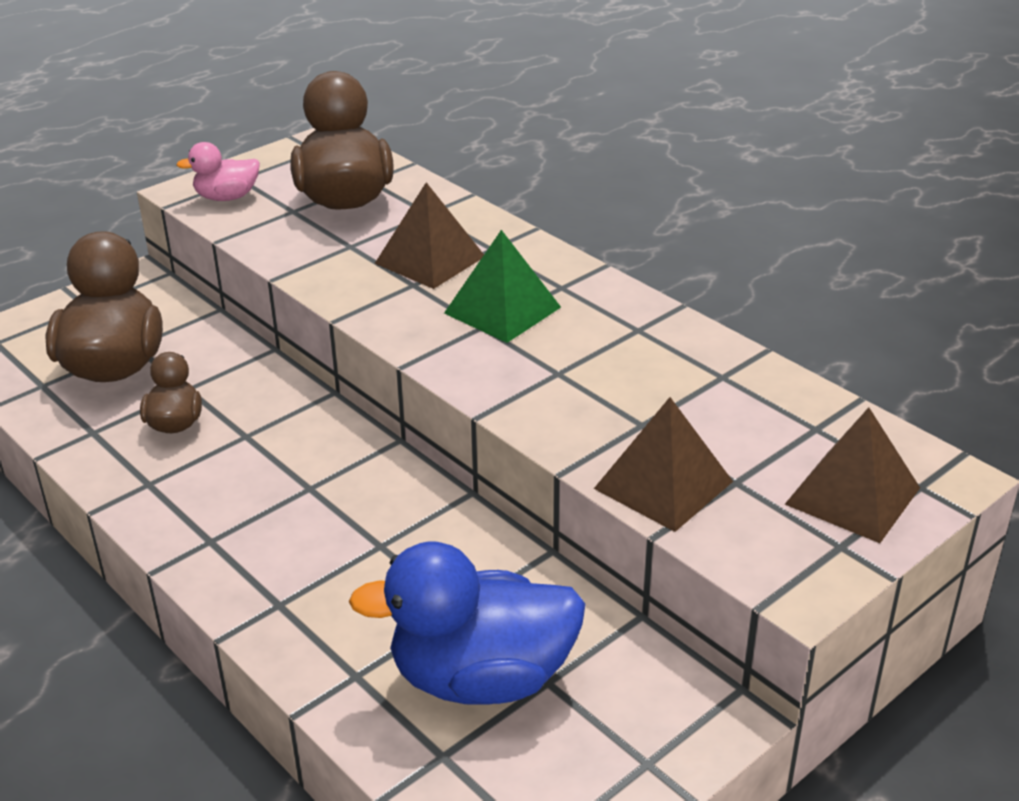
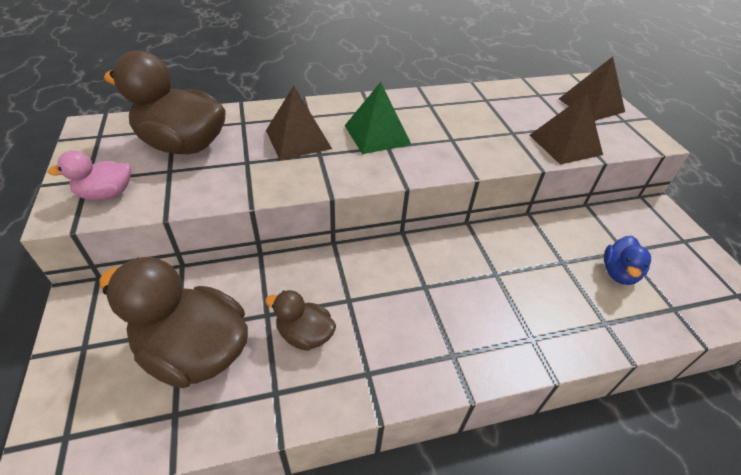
camera: 65 degrees left, 10 degrees up
(227, 197) = (106, 194): pink duck -> pink duck turned 60 degrees clockwise
(481, 678) = (618, 273): blue duck -> blue duck, size x0.51

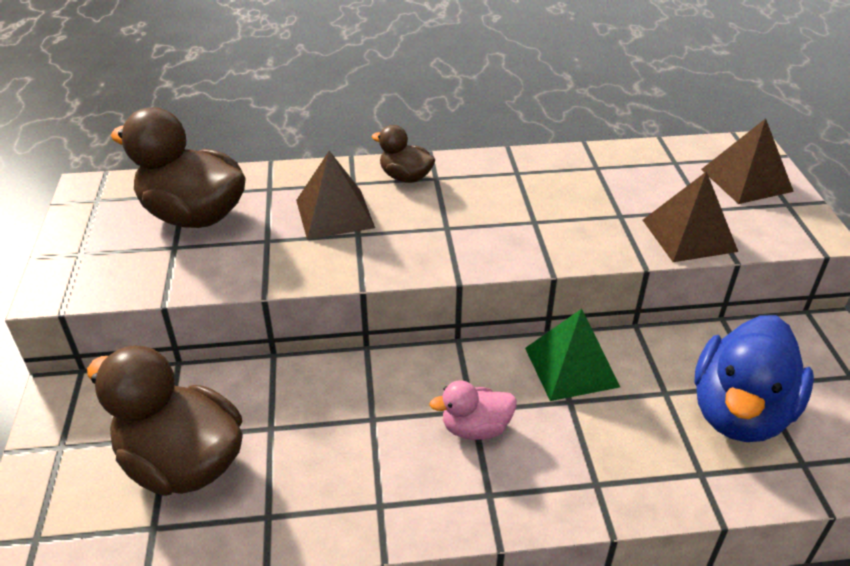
camera: 10 degrees right, 5 degrees down
(106, 194) = (101, 272): pink duck -> pink duck (475, 428)
(305, 335) = (312, 455): brown duck -> brown duck (405, 177)
(377, 134) = (437, 211): green pyramid -> green pyramid (571, 367)
(618, 273) = (739, 412): blue duck -> blue duck, size x1.95

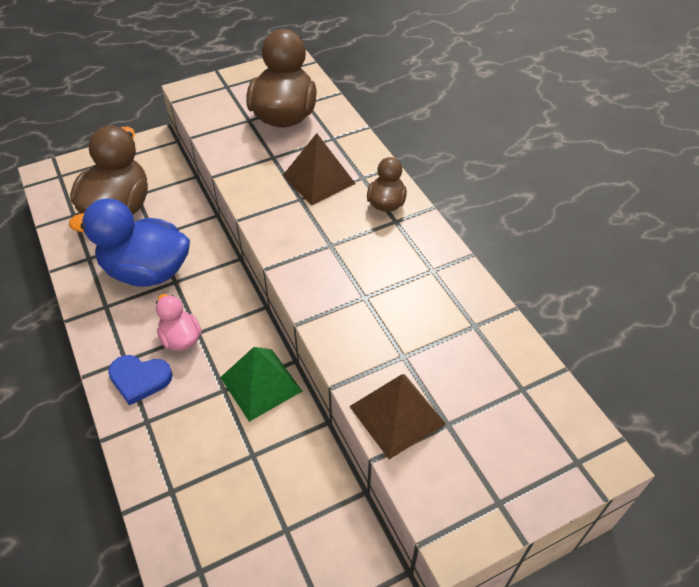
camera: 70 degrees right, 10 degrees up
(527, 482) = (139, 379): none -> blue heart
(739, 412) = (245, 515): blue duck -> blue duck (147, 271)
(746, 180) = (525, 458): brown pyramid -> none

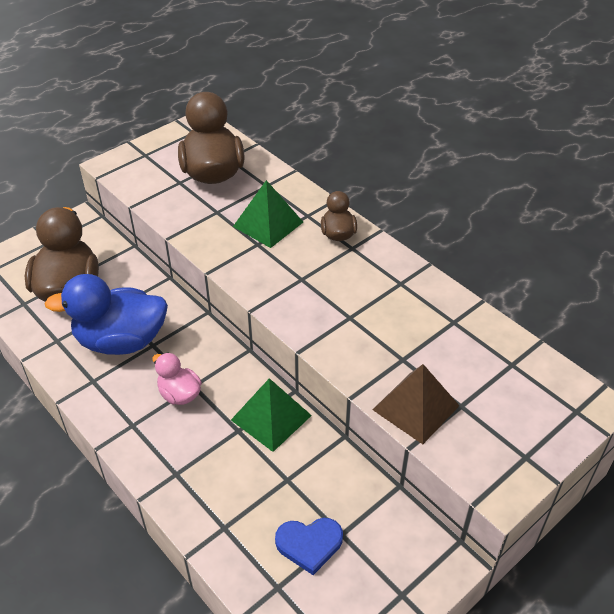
camera: 15 degrees left, 5 degrees down
(139, 379) = (154, 438): blue heart -> blue heart (309, 544)
(318, 179) = (268, 224): brown pyramid -> green pyramid

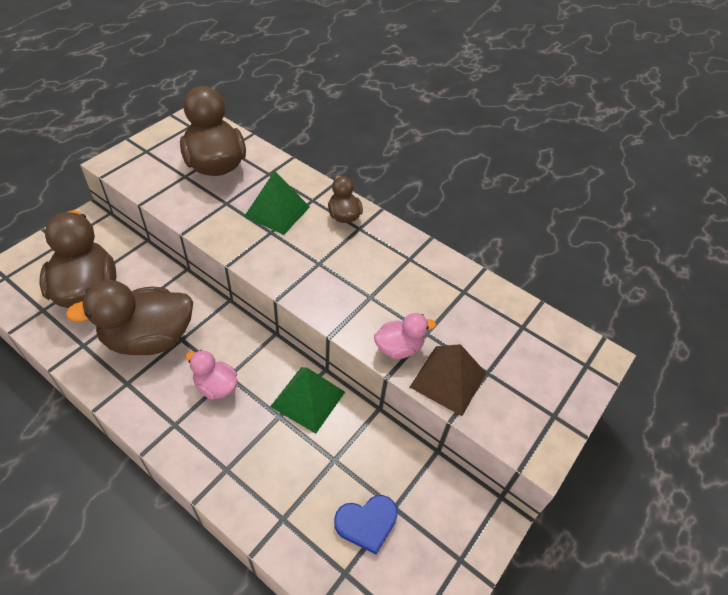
camera: 15 degrees left, 5 degrees up
(121, 341) = (149, 338): blue duck -> brown duck
(369, 370) = (399, 348): none -> pink duck

